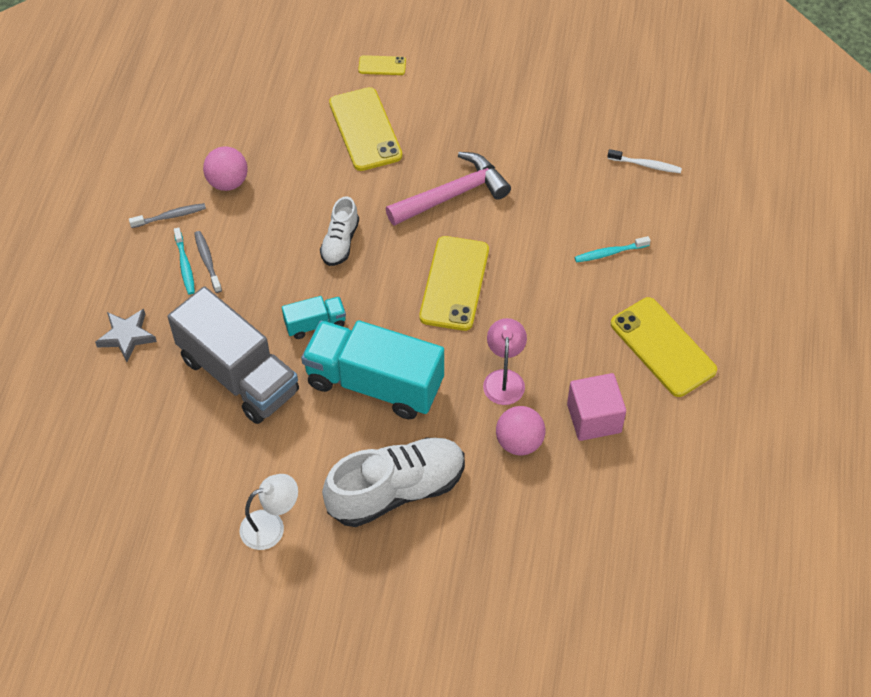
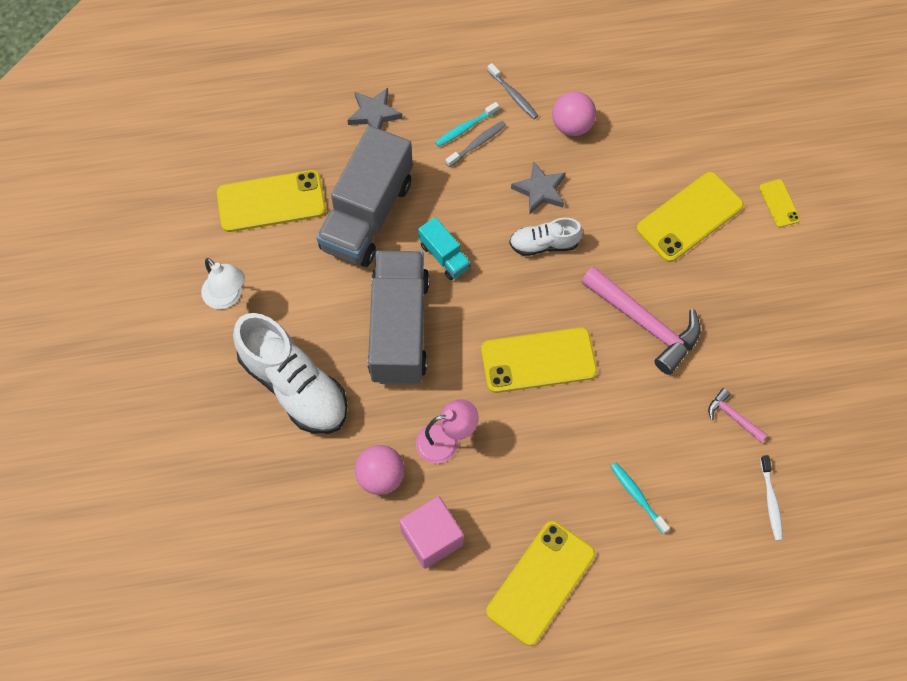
camera: 70 degrees right, 10 degrees up
(180, 456) = (271, 202): none -> yellow phone
(283, 228) = (540, 190): none -> grey star
(374, 383) = (399, 328): turquoise truck -> grey truck
(563, 164) = (733, 417): none -> pink hammer

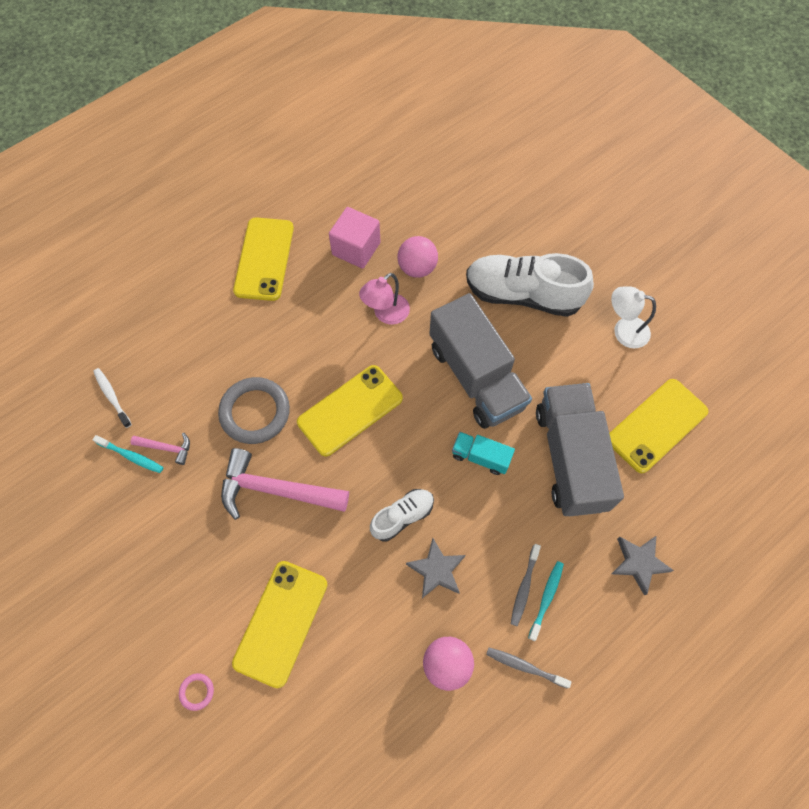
camera: 150 degrees right, 0 degrees up
(631, 407) = (255, 412): none -> grey ring
(637, 497) = (220, 348): turquoise toothbrush -> turquoise toothbrush (131, 456)
(779, 203) = (197, 691): yellow phone -> pink ring

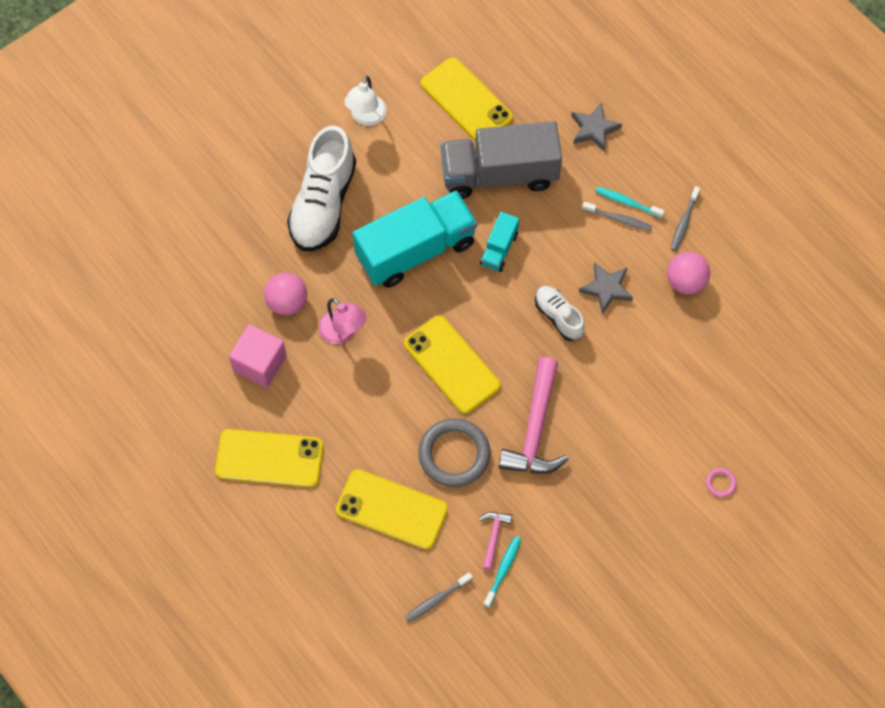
camera: 90 degrees left, 0 degrees up
(112, 397) = (437, 599): white toothbrush -> grey toothbrush
(281, 623) = (658, 417): yellow phone -> yellow phone (392, 509)
(476, 377) = (416, 250): grey truck -> turquoise truck

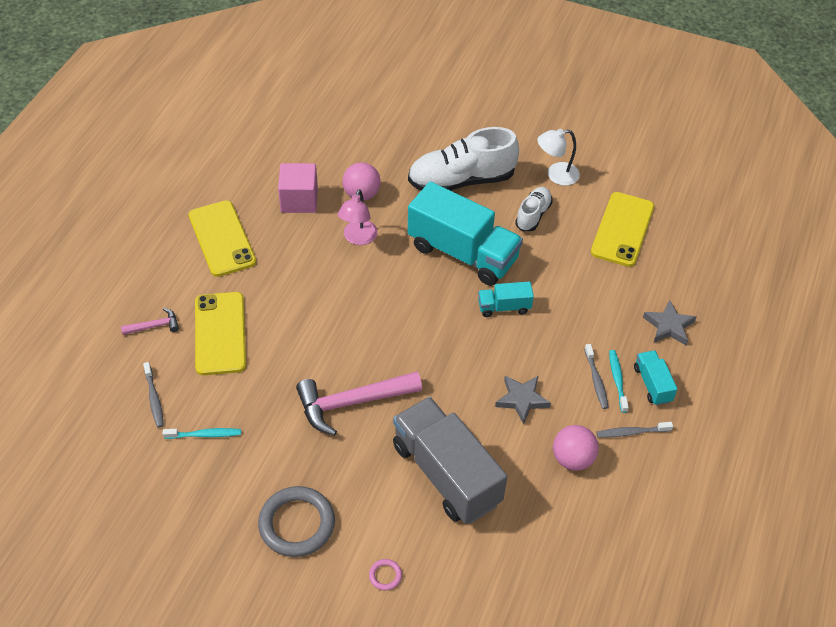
camera: 60 degrees right, 15 degrees down
(437, 599) = (154, 398): grey toothbrush -> grey toothbrush turned 135 degrees counterclockwise
(452, 364) = (375, 319): yellow phone -> none
(454, 454) = (294, 355): grey ring -> grey ring (297, 524)
(493, 537) = (233, 415): pink hammer -> pink hammer (154, 326)
(499, 174) = (573, 278): grey truck -> grey truck (446, 474)
(558, 317) = (470, 375): white shoe -> white shoe (533, 215)
(646, 178) = (652, 384): none -> turquoise truck

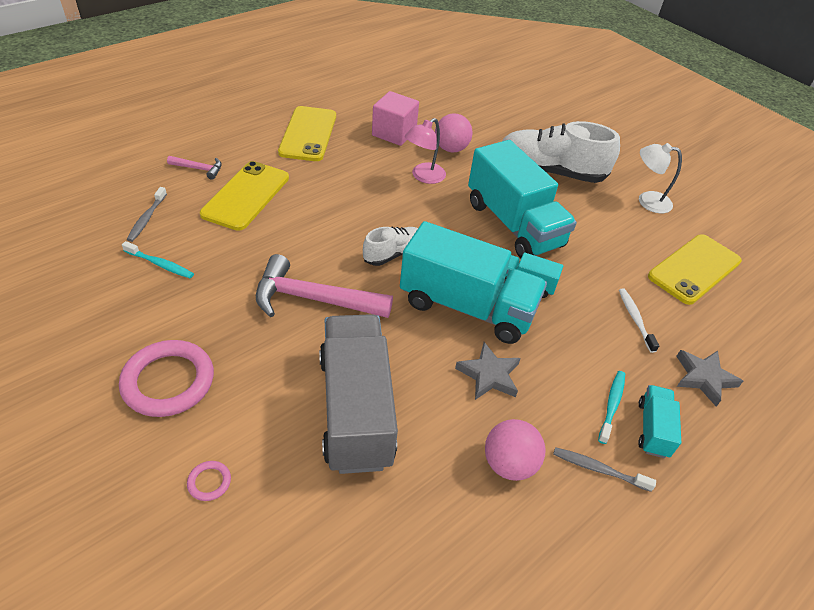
camera: 25 degrees right, 5 degrees down
(297, 524) = (168, 381): grey ring -> pink ring
(472, 350) = (467, 307): none -> turquoise truck
(533, 215) = (604, 222): white shoe -> white shoe (393, 254)
(596, 380) = (586, 394): grey toothbrush -> none
(600, 299) = (635, 319): none -> white toothbrush

